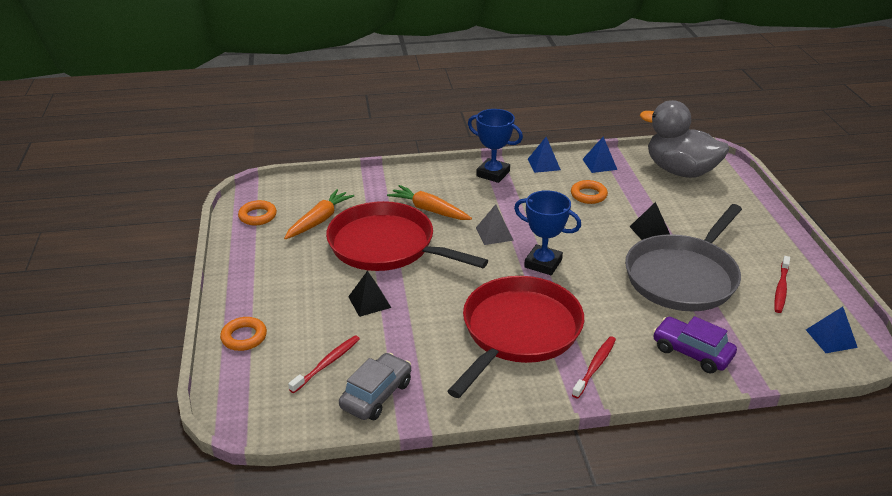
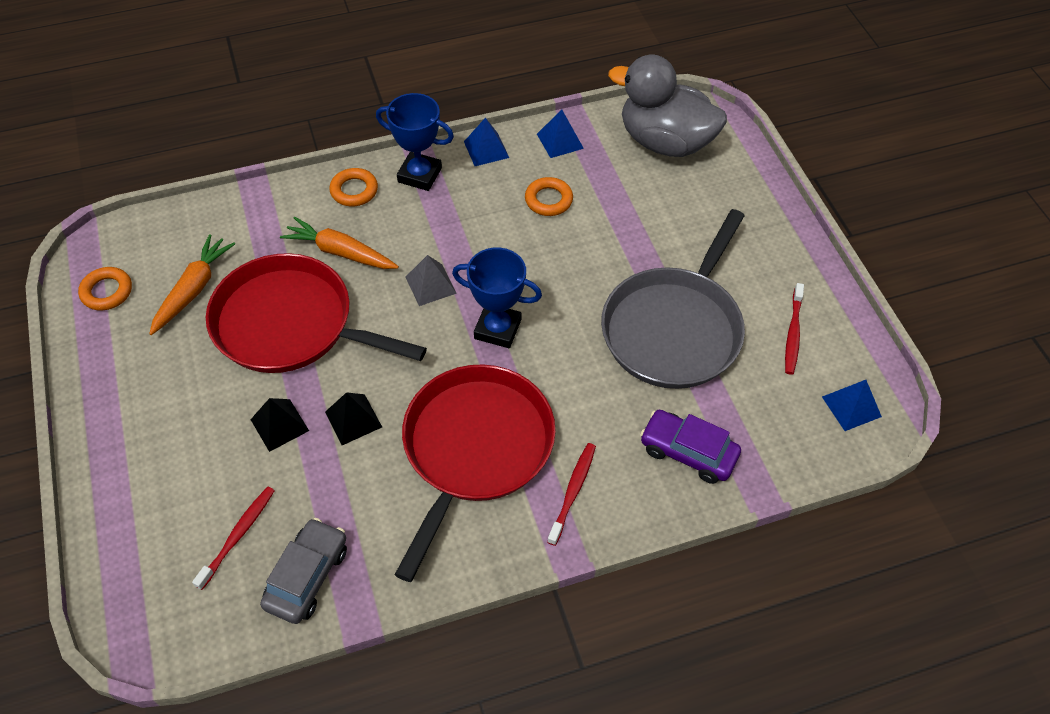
camera: 10 degrees left, 20 degrees up
(244, 337) = (123, 507): orange ring -> orange ring (354, 190)
(650, 231) = (630, 256): black pyramid -> black pyramid (353, 419)

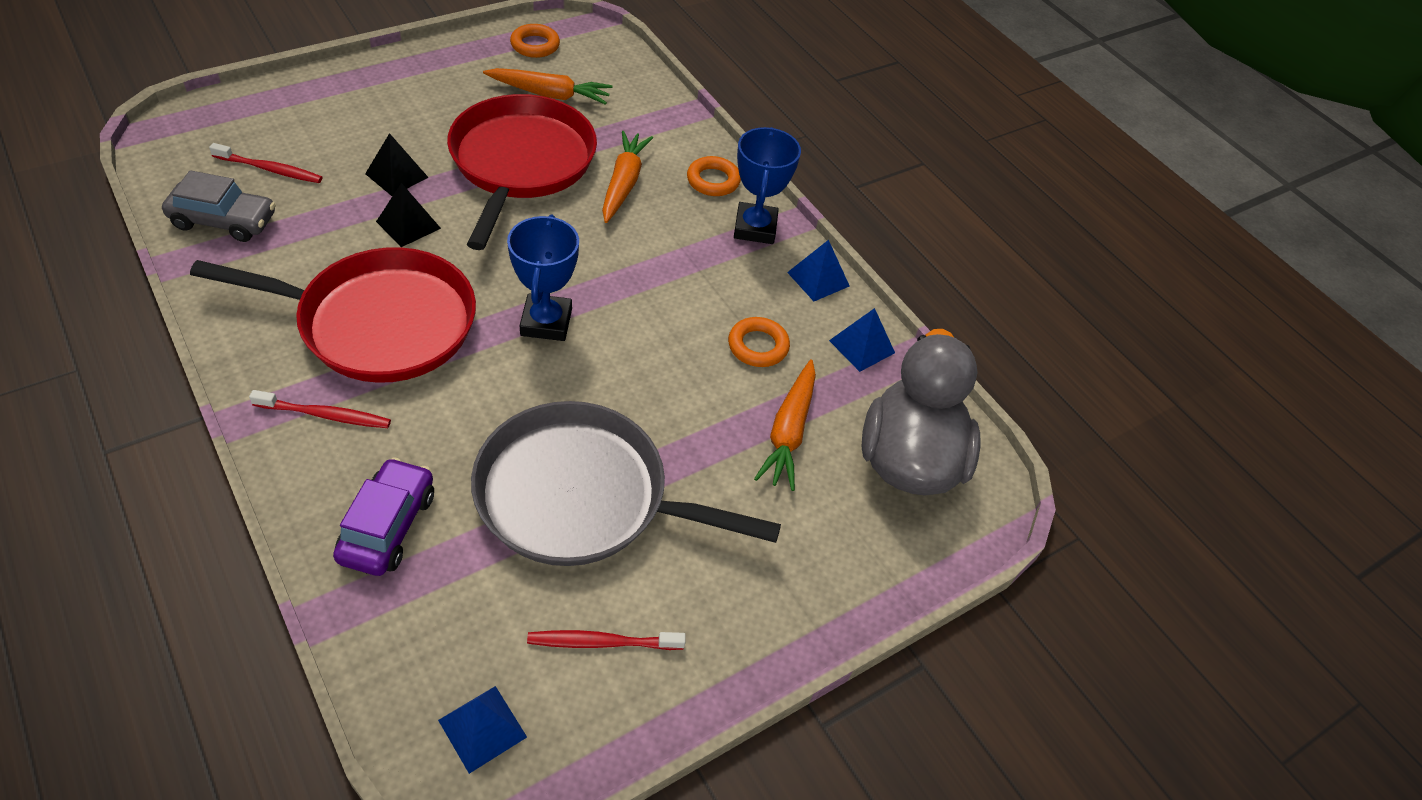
camera: 70 degrees right, 5 degrees down
(431, 285) = (597, 258): grey pyramid -> none
(632, 200) = (789, 432): none -> orange carrot

